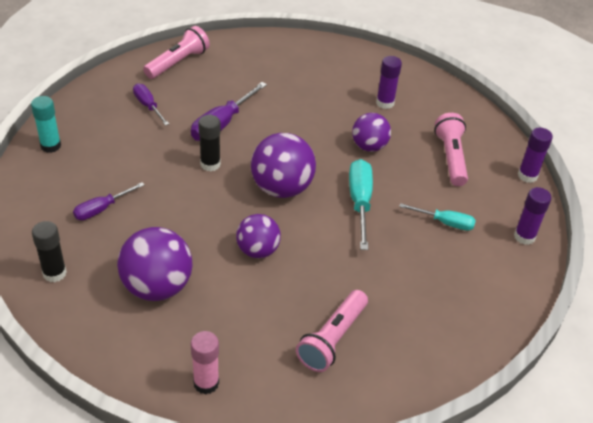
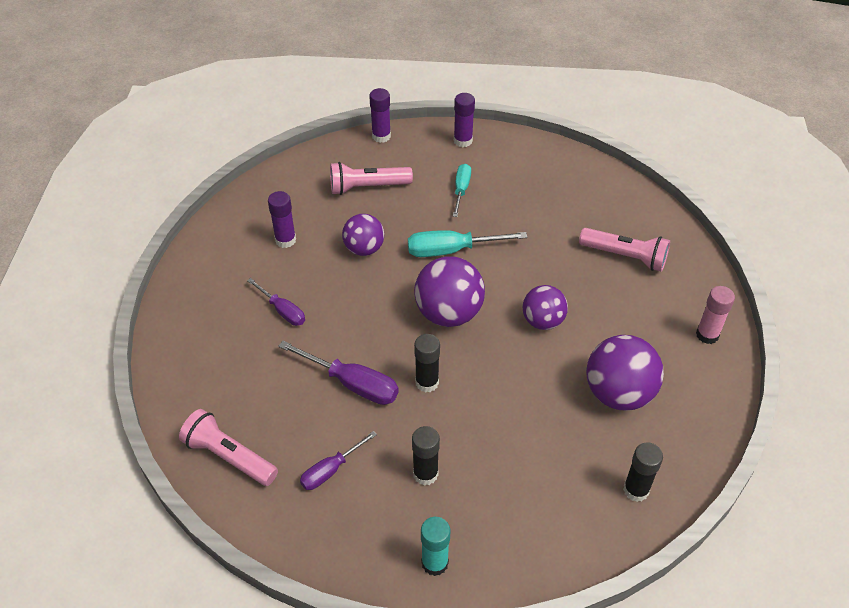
camera: 95 degrees left, 5 degrees up
(101, 209) = (529, 472): purple screwdriver -> purple screwdriver (283, 311)
(125, 151) = (425, 474): none -> black glue stick

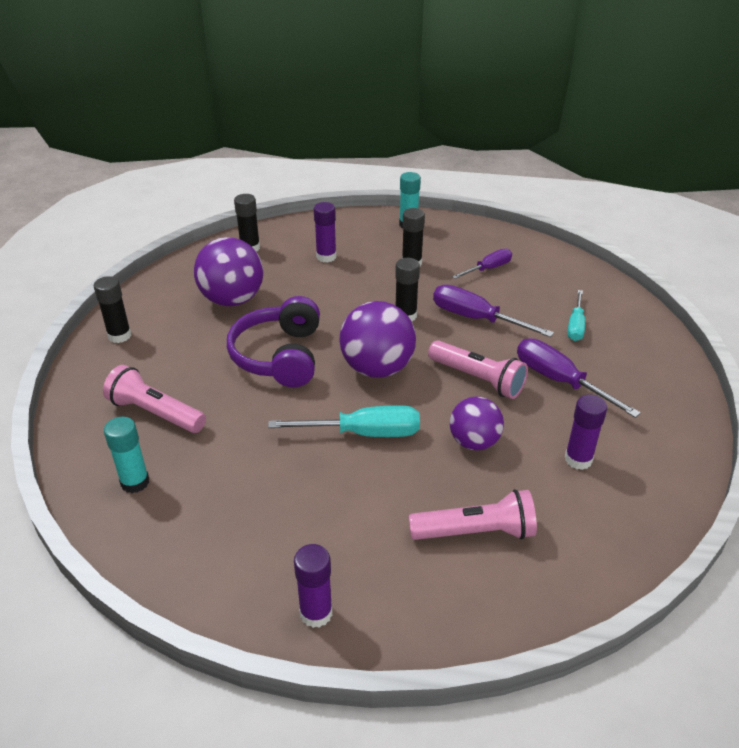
camera: 175 degrees left, 10 degrees down
(229, 457) = (575, 280): pink flashlight -> pink flashlight (477, 379)
(283, 311) = (559, 381): purple screwdriver -> purple screwdriver, size x1.57
(381, 136) = (458, 635): purple glue stick -> purple glue stick (326, 257)
(461, 190) = (336, 517): turquoise screwdriver -> turquoise screwdriver (575, 326)
(542, 321) = (279, 356): purple ball -> purple headphones
(609, 203) = (135, 482): none -> turquoise glue stick
(707, 335) = (119, 336): pink glue stick -> black glue stick

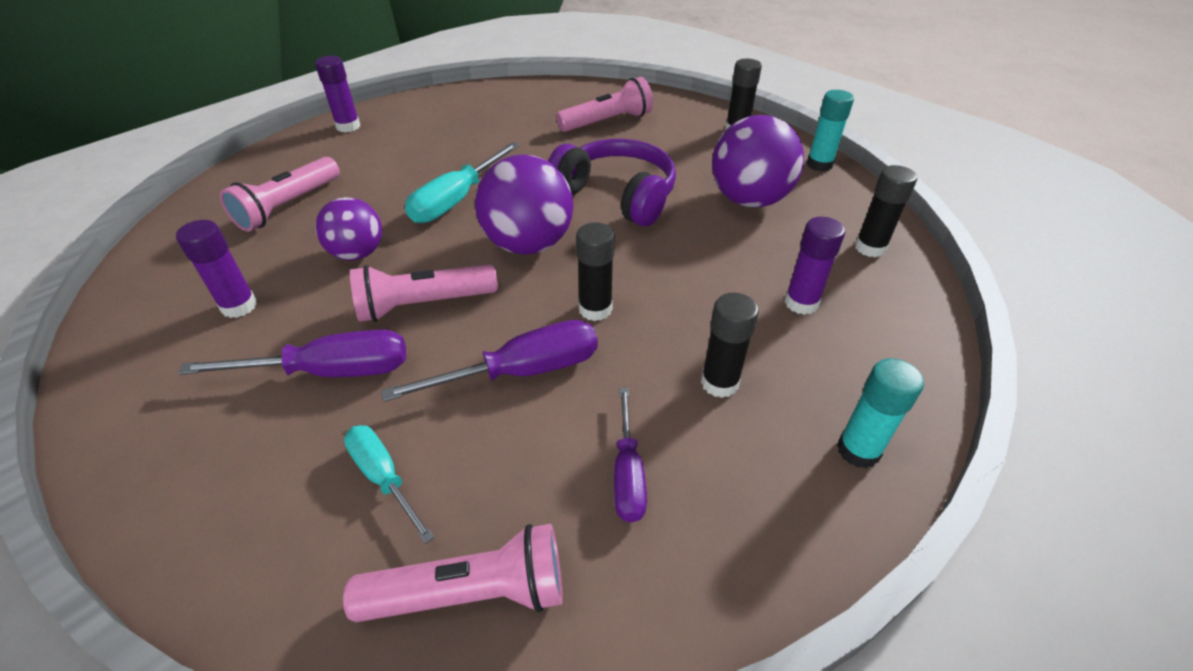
camera: 125 degrees right, 5 degrees up
(135, 482) = (542, 101): turquoise glue stick -> turquoise glue stick (819, 164)
(578, 281) = (471, 593): none -> pink flashlight

